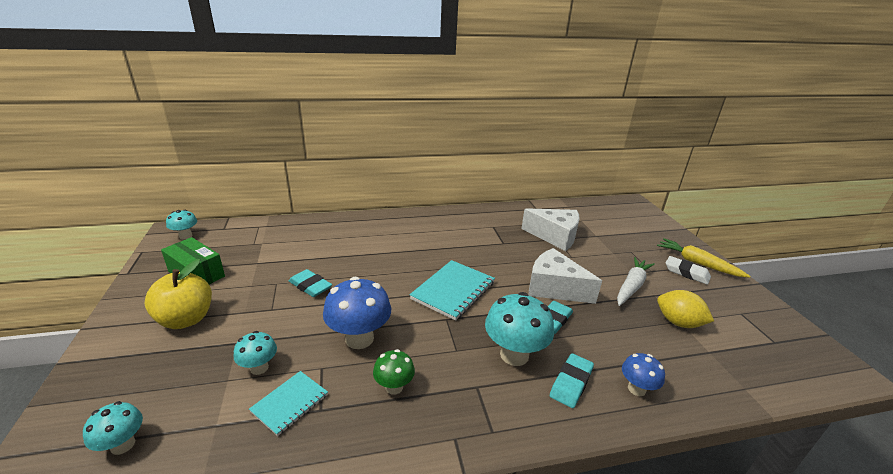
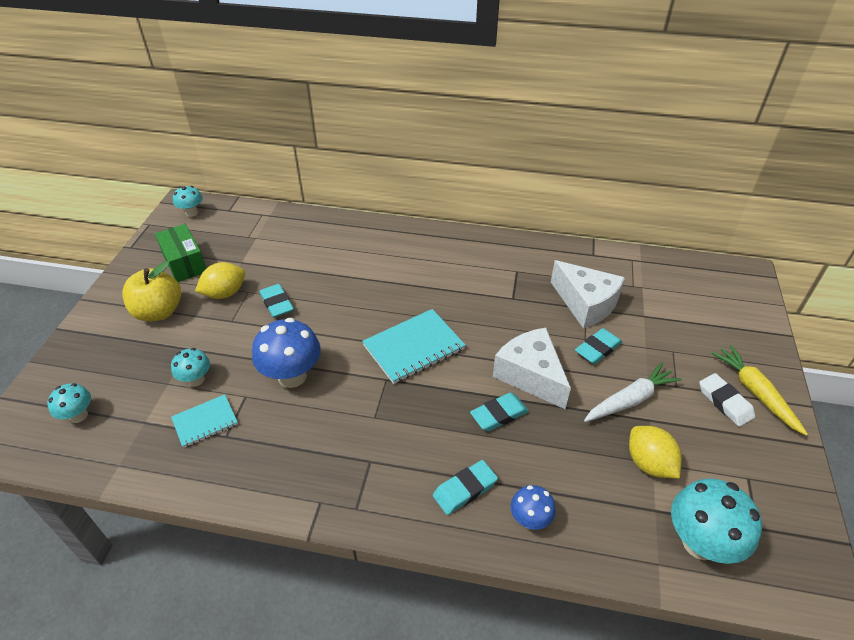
camera: 25 degrees right, 15 degrees up
(253, 289) = (225, 293): none -> yellow lemon
(394, 387) = (296, 436): green mushroom -> none
(514, 355) = (428, 440): turquoise mushroom -> turquoise mushroom (700, 543)
(585, 261) = (597, 349): none -> turquoise eraser

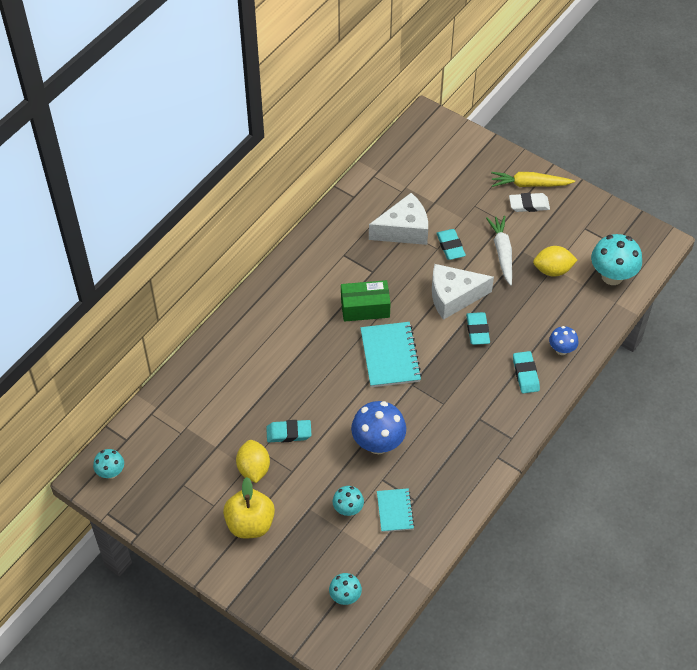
camera: 65 degrees left, 10 degrees up
(184, 263) = (190, 492): green box -> green box (365, 308)

